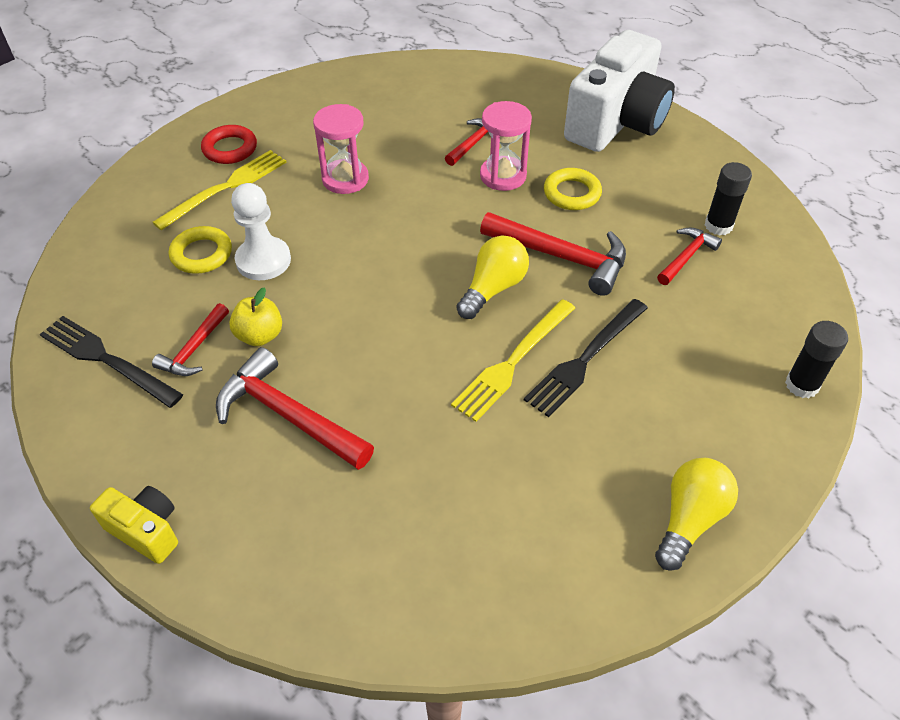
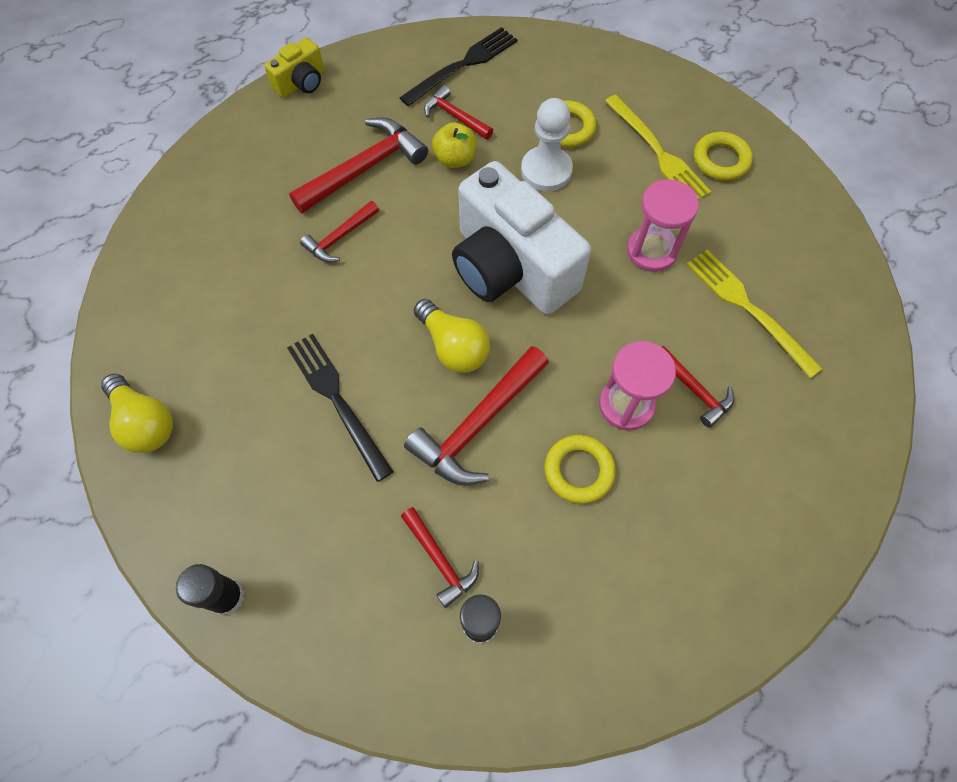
camera: 105 degrees right, 15 degrees up
(230, 149) = (721, 160): red ring -> yellow ring
(394, 411) = (340, 238): none -> red hammer
(513, 362) = (357, 338): yellow fork -> yellow fork (748, 308)
(616, 122) = (712, 579): white camera -> white camera (510, 268)

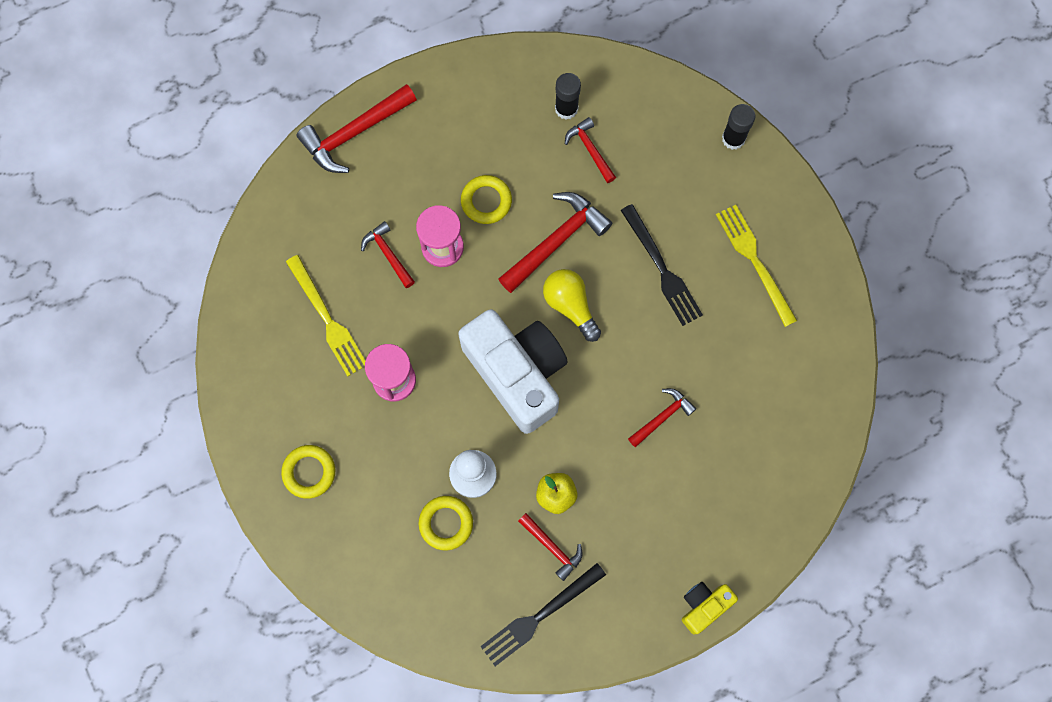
camera: 175 degrees left, 10 degrees up
(145, 422) = (806, 263): yellow light bulb -> none
(365, 168) = (640, 492): red hammer -> red hammer (354, 133)
(657, 152) = (365, 486): yellow fork -> yellow fork (754, 261)

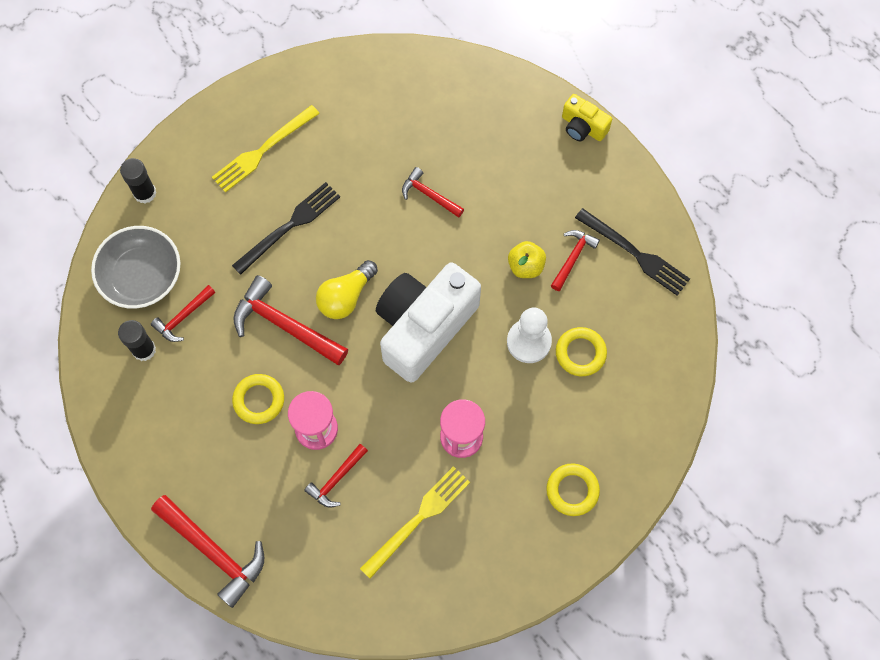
camera: 105 degrees left, 5 degrees down
(643, 120) = (141, 276): none -> grey bowl

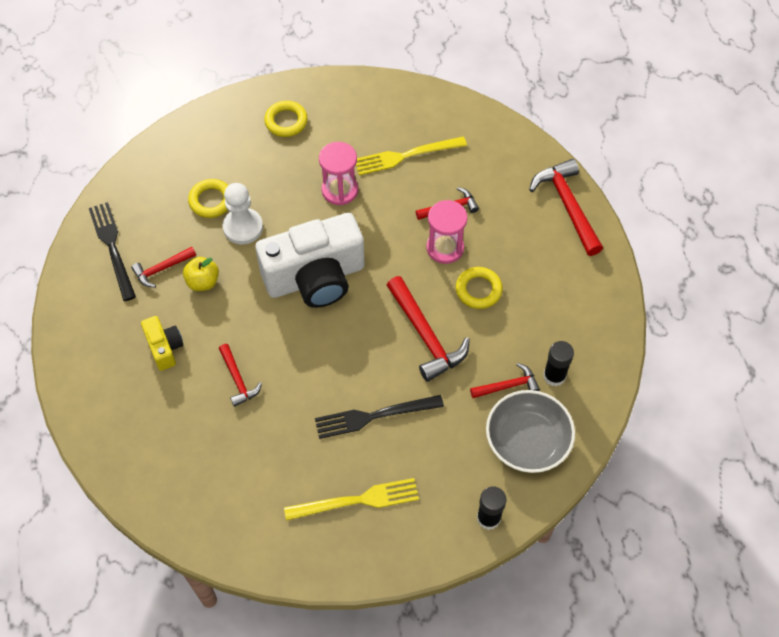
camera: 150 degrees left, 10 degrees down
(346, 297) = (362, 332): yellow light bulb -> none
(583, 127) = (67, 368): yellow camera -> yellow camera (164, 348)

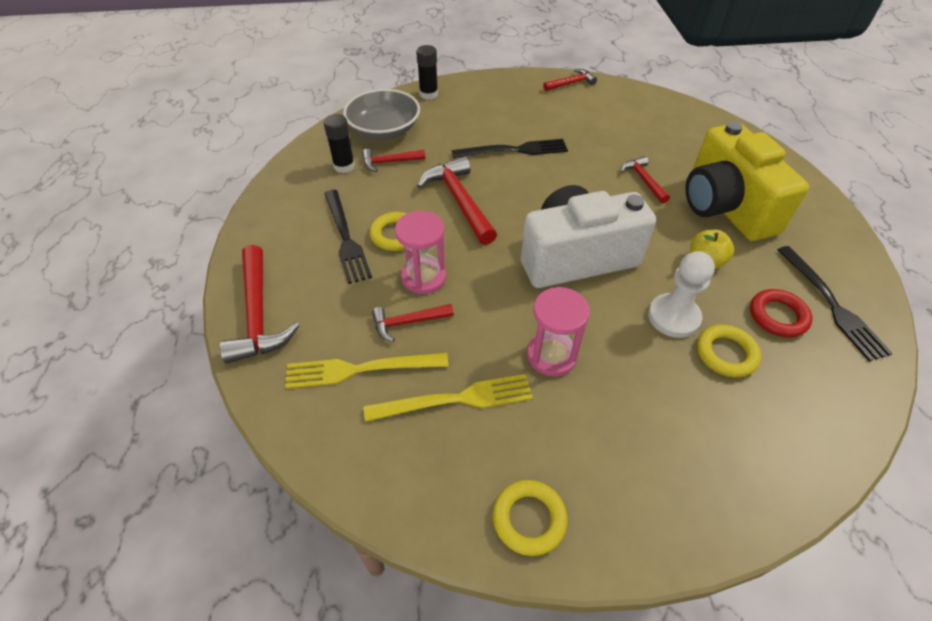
camera: 175 degrees left, 10 degrees down
(160, 234) = (778, 316): none -> red ring
(162, 269) = (759, 277): red hammer -> red hammer (571, 83)
(164, 348) = (725, 207): yellow camera -> yellow camera, size x2.18
(286, 121) = (643, 475): yellow ring -> yellow ring (529, 519)
(357, 500) = (529, 107): yellow fork -> yellow fork (360, 369)
(522, 283) = (346, 238): none -> black fork

